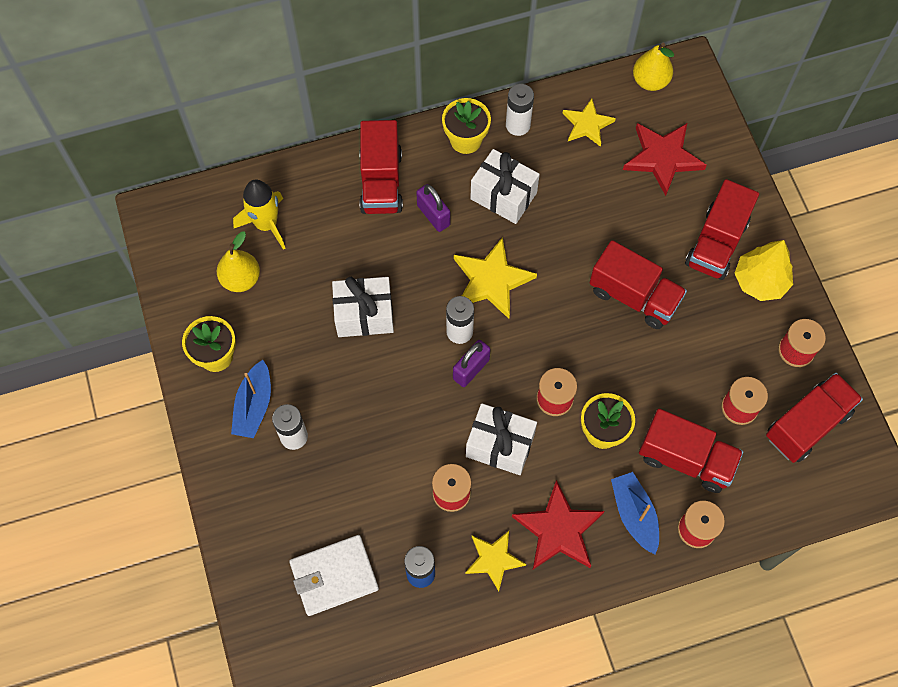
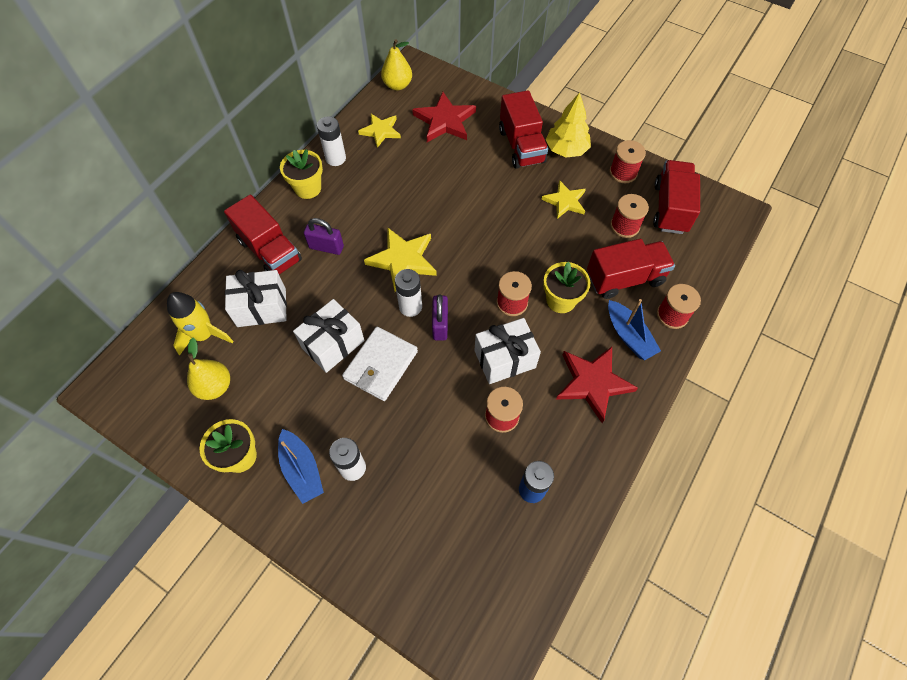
camera: 40 degrees left, 5 degrees down
(334, 576) = (472, 545): white wallet -> white wallet (381, 365)
(494, 559) = (571, 437): yellow star -> yellow star (565, 201)
(503, 196) = (364, 205): white gift -> white gift (261, 307)
(634, 296) = (502, 207): red truck -> none
(634, 515) = (628, 335): blue boat -> blue boat turned 150 degrees counterclockwise

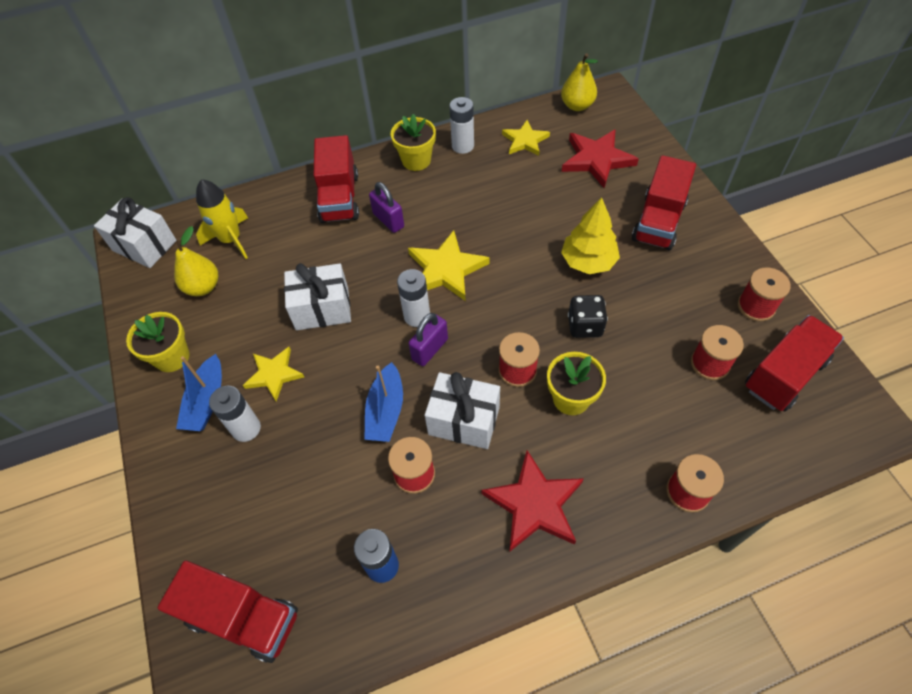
camera: 40 degrees right, 5 degrees down
(261, 307) = (292, 243): white gift -> white gift (144, 245)
(381, 365) = (346, 353): white wallet -> none
(531, 246) = (585, 326): none -> black dice
(565, 201) = (660, 301): yellow star -> yellow star (274, 374)
(566, 149) = (707, 249): yellow tree -> yellow tree (588, 261)
(624, 278) = (663, 418): red truck -> red truck (243, 617)
(628, 335) = (616, 481): blue boat -> blue boat (386, 410)

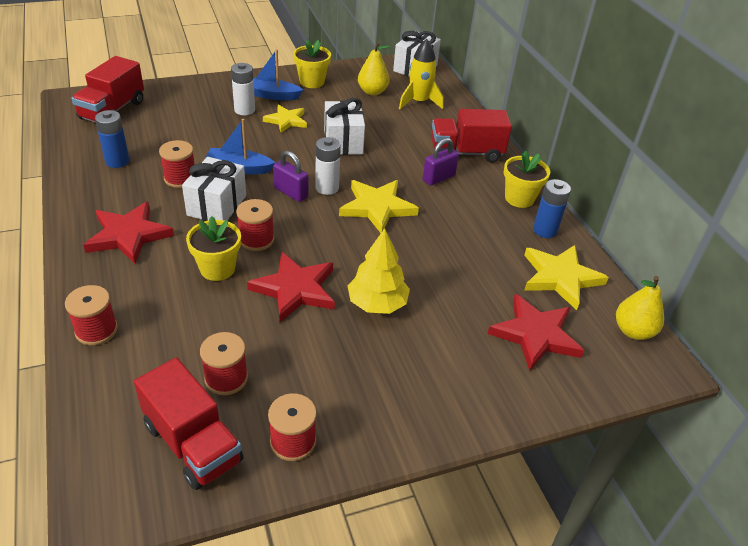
camera: 85 degrees right, 15 degrees down
(463, 146) = (545, 230): white battery -> blue battery
(525, 140) = (560, 277): yellow star -> yellow star, size x1.52
(585, 326) = (295, 289): black dice -> red star
(658, 221) = (433, 374): red truck -> none

